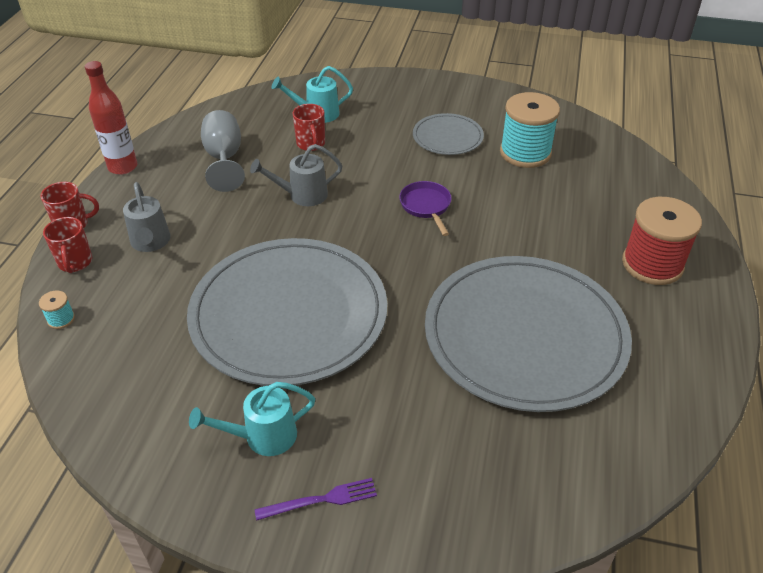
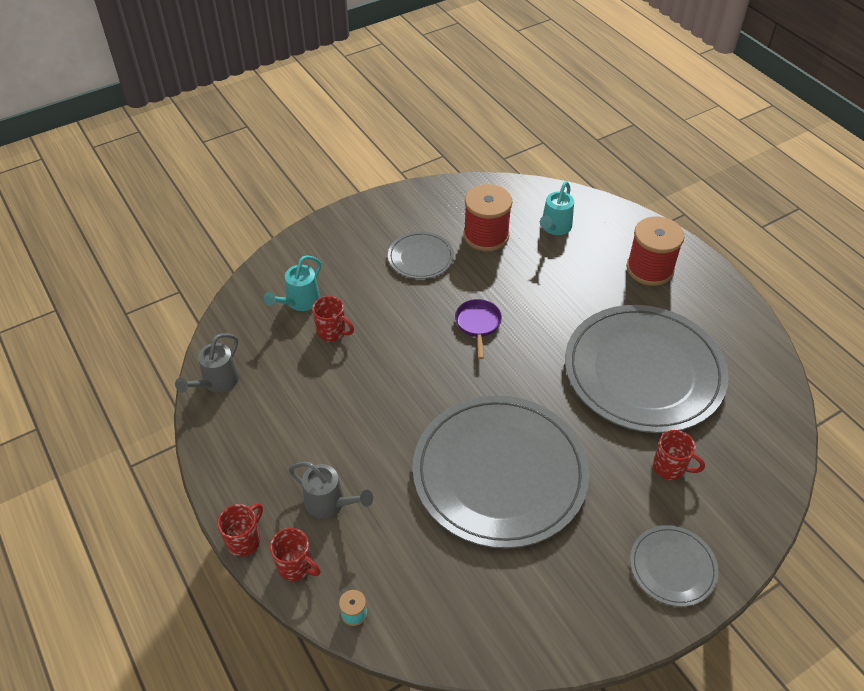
camera: 45 degrees left, 5 degrees up
(123, 167) = (208, 462): red bottle -> none
(224, 159) = (283, 393): grey goblet -> none
(262, 436) = (594, 563): turquoise watering can -> turquoise watering can (554, 227)
(302, 195) = (385, 379): grey watering can -> grey watering can (217, 382)
(321, 500) = (672, 567): purple fork -> grey plate
(426, 206) = (478, 324): purple pan -> purple pan turned 60 degrees clockwise
(437, 425) = (670, 467): none -> red mug
(525, 153) = (486, 236): turquoise spool -> red spool

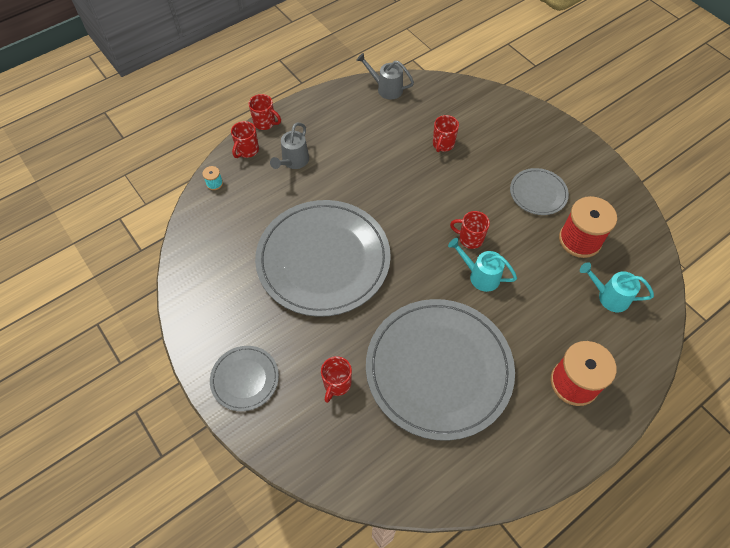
camera: 85 degrees right, 10 degrees up
(299, 302) = (469, 121): turquoise watering can -> turquoise watering can (480, 275)
(478, 324) = (470, 239): purple pan -> red mug

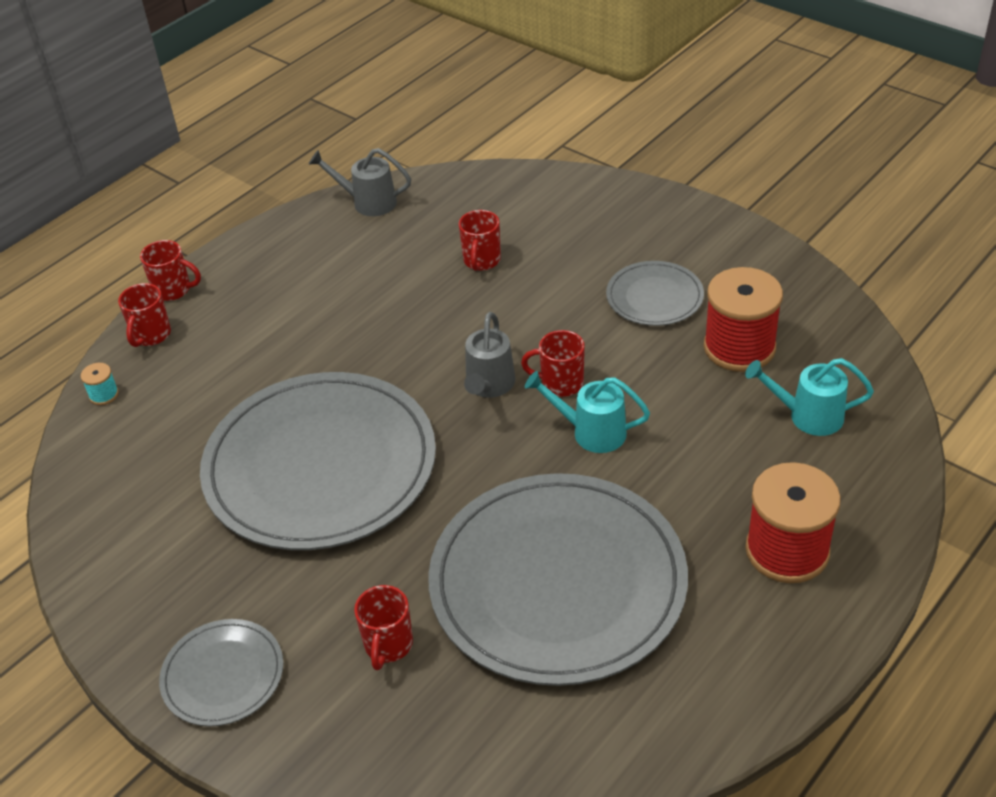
camera: 10 degrees left, 15 degrees down
(293, 162) = (235, 335): grey watering can -> grey watering can (489, 386)

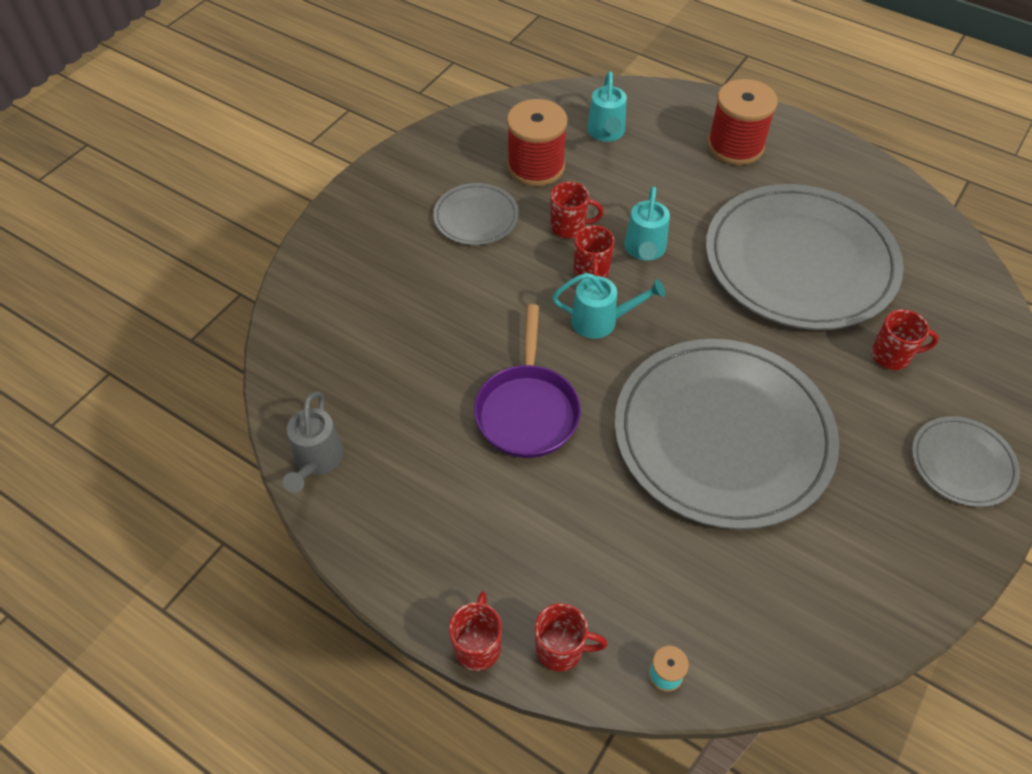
camera: 100 degrees left, 10 degrees up
(387, 326) = (527, 410): none -> purple pan
(481, 261) = (425, 343): red mug -> red mug (569, 227)
(489, 386) = (601, 321): grey watering can -> turquoise watering can

